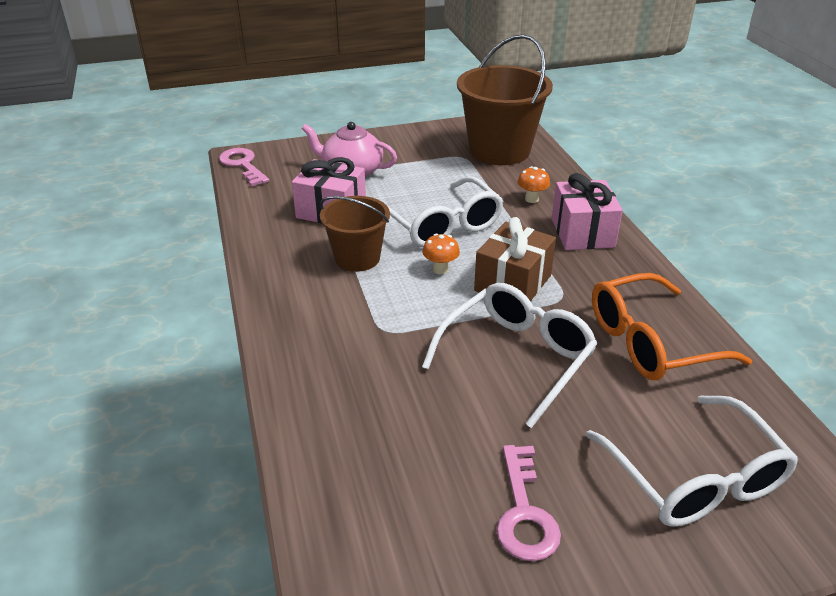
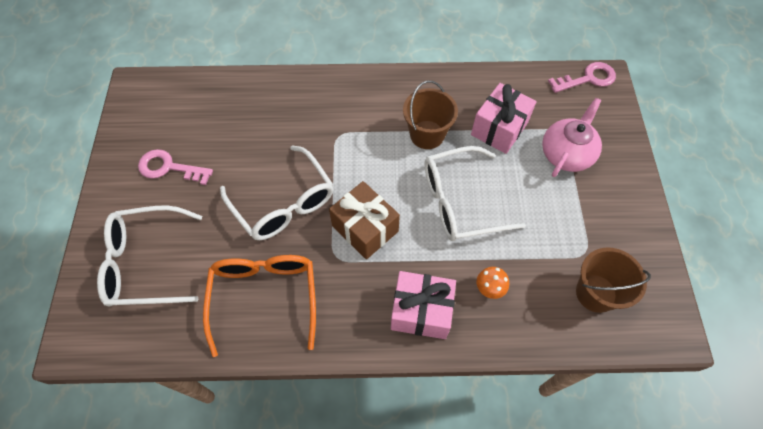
camera: 105 degrees right, 25 degrees up
(440, 269) = (397, 184): orange mushroom -> none
(499, 150) = (596, 293): brown bucket -> brown bucket, size x0.60

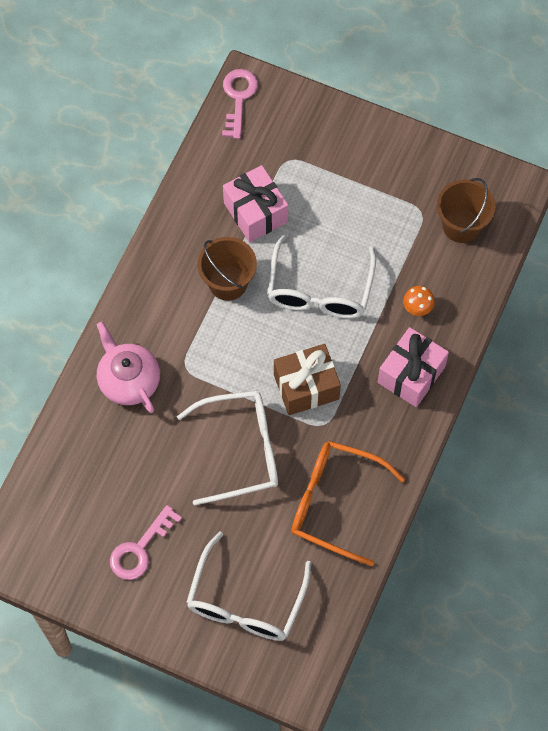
camera: 65 degrees left, 5 degrees up
(566, 153) = (315, 168): pink teapot -> pink teapot (128, 380)

